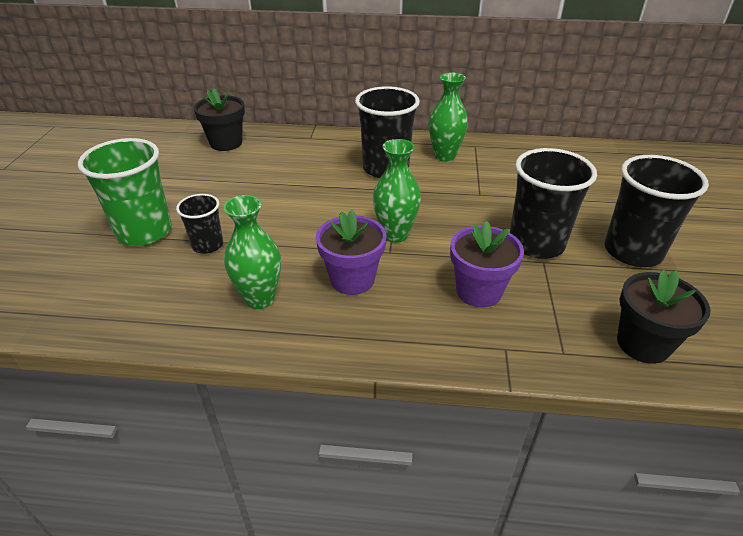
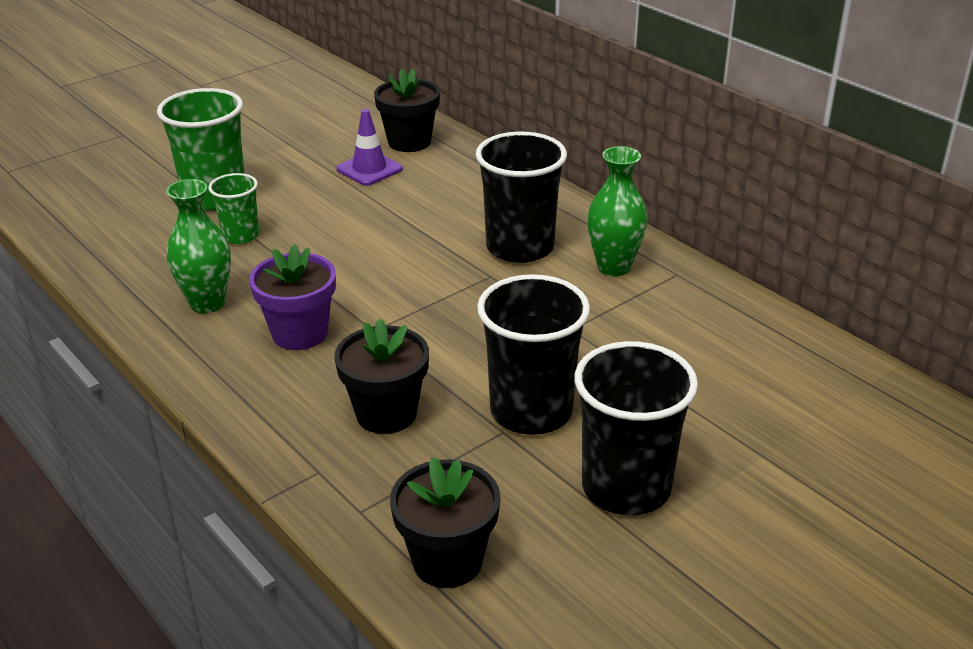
camera: 45 degrees right, 5 degrees down
(208, 245) = (240, 235): black cup -> green cup
(227, 167) = (369, 169): none -> purple traffic cone
(395, 234) = (407, 317): green vase -> none
(478, 291) = (386, 414): purple flower pot -> black flower pot

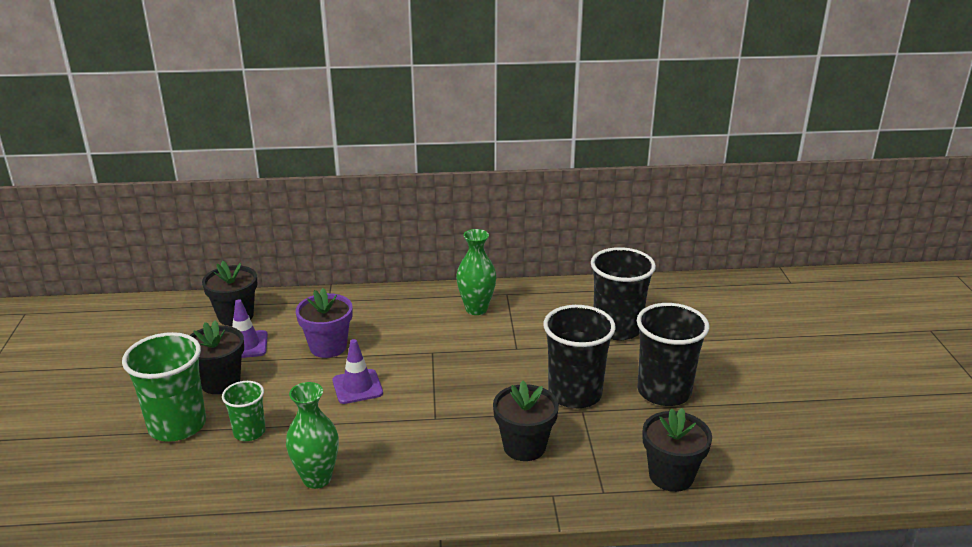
camera: 55 degrees left, 5 degrees down
(298, 185) = (220, 382): none -> black flower pot
(300, 333) = (403, 449): purple flower pot -> purple flower pot (328, 347)
(374, 259) = (357, 387): none -> purple traffic cone
(520, 247) = (417, 329): black cup -> black cup (617, 328)

